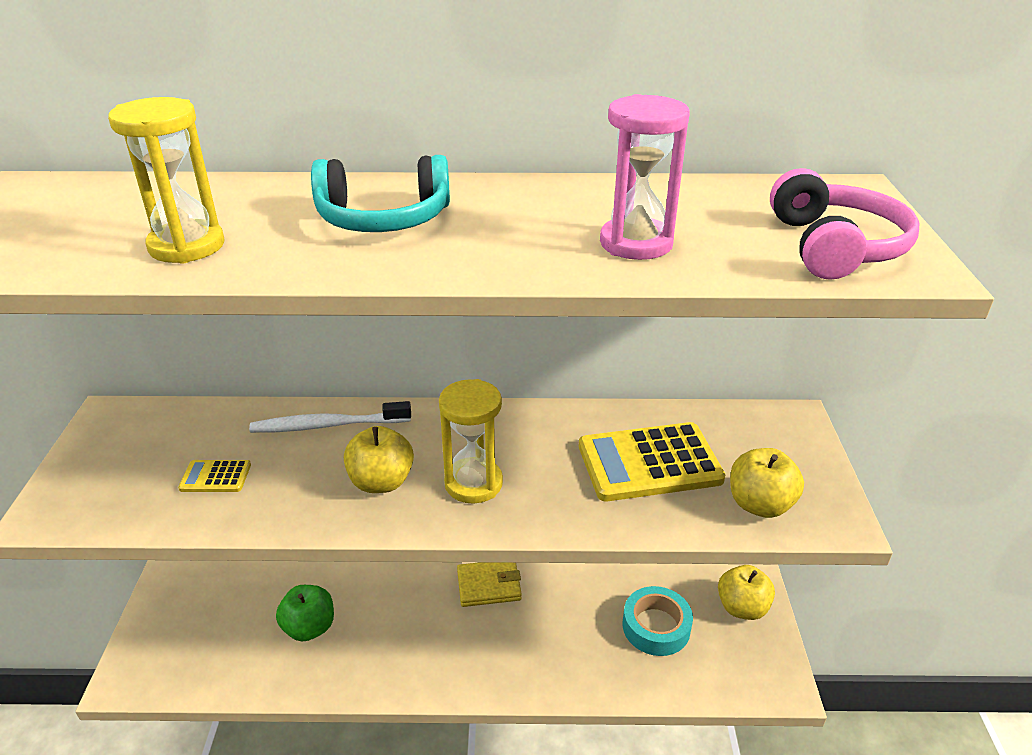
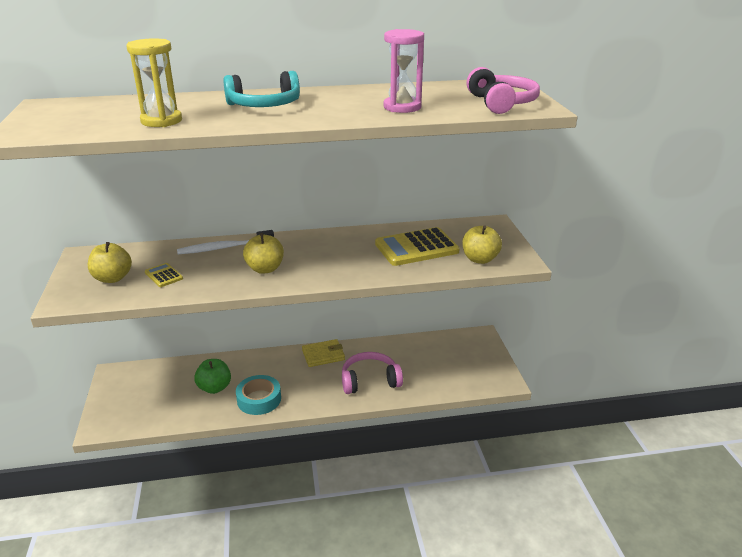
camera: 10 degrees left, 5 degrees down
(215, 477) = (163, 275): yellow calculator -> yellow calculator turned 60 degrees clockwise
(473, 483) = (319, 265): yellow hourglass -> none
(554, 649) = (370, 380): none -> pink headphones
(656, 626) = (428, 363): turquoise tape -> turquoise tape (259, 399)
(742, 607) = (476, 349): yellow apple -> yellow apple (112, 278)

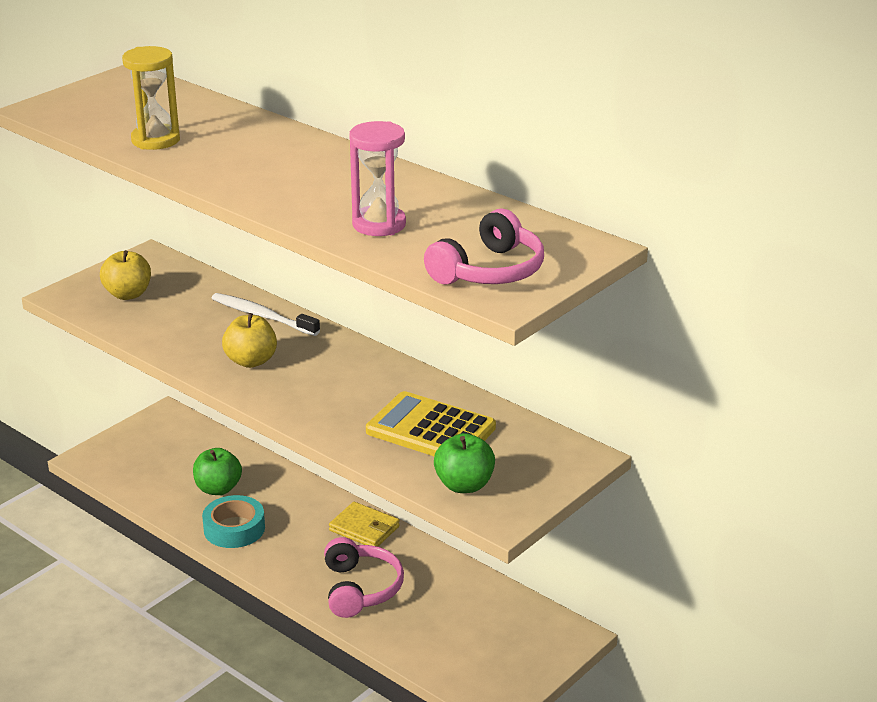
camera: 50 degrees right, 0 degrees up
(163, 275) = (166, 316): yellow calculator -> none
(264, 105) = (273, 160): turquoise headphones -> none
(370, 380) = (360, 589): pink headphones -> pink headphones turned 45 degrees clockwise
(480, 259) = (464, 485): yellow apple -> green apple

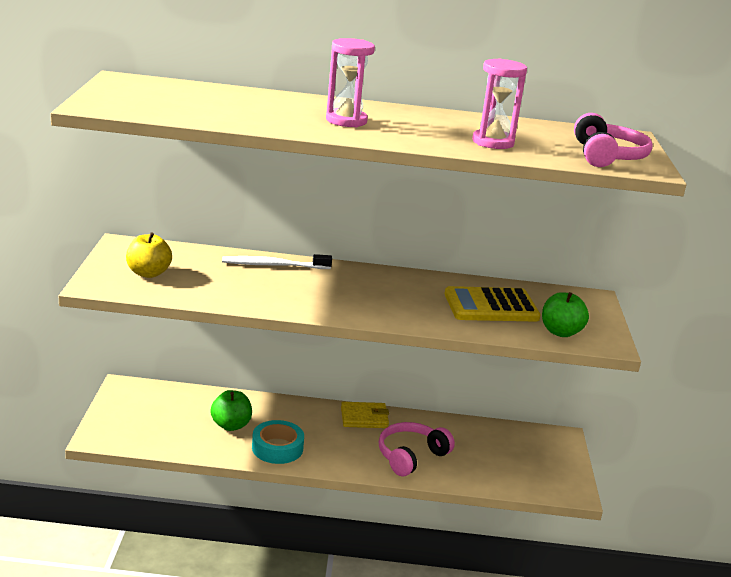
camera: 40 degrees left, 5 degrees down
(155, 140) = (234, 115): yellow hourglass -> none
(251, 361) = (312, 295): yellow apple -> none
(263, 166) = (346, 121): none -> pink hourglass
(360, 589) = (411, 456): pink headphones -> pink headphones turned 90 degrees counterclockwise

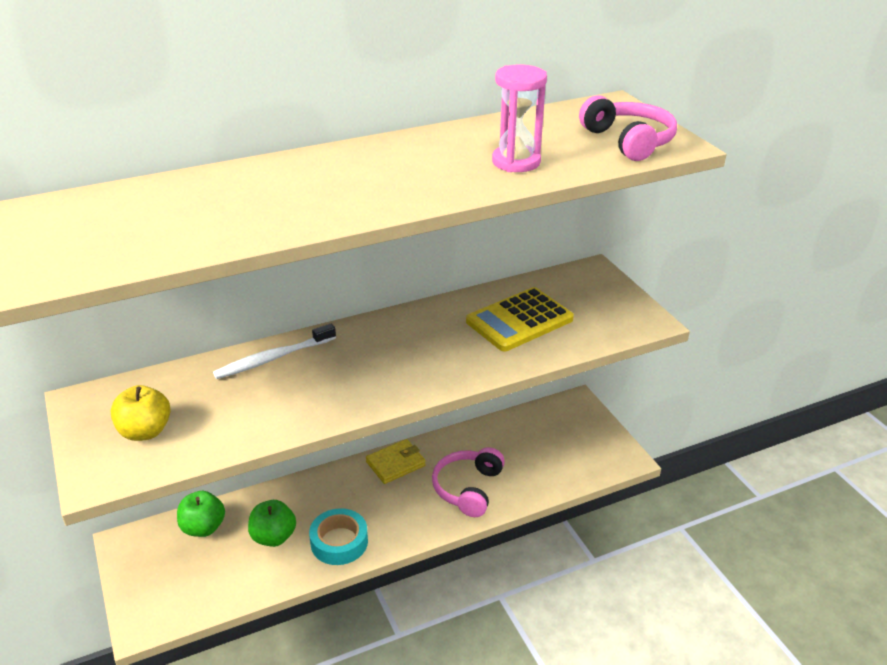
camera: 25 degrees left, 10 degrees up
(346, 121) = (347, 185): pink hourglass -> none
(560, 332) = (601, 326): green apple -> green apple (203, 528)

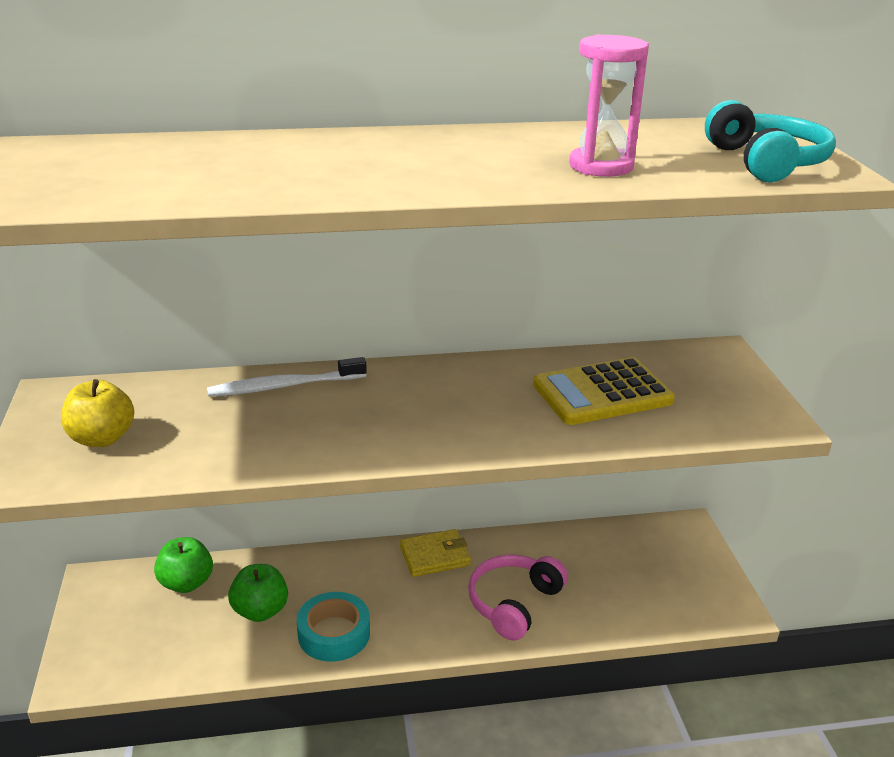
camera: 15 degrees right, 5 degrees down
(629, 141) = (766, 162): pink headphones -> turquoise headphones

